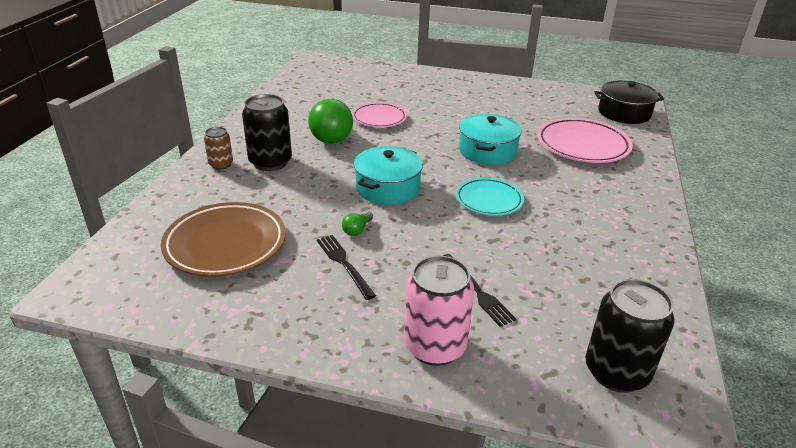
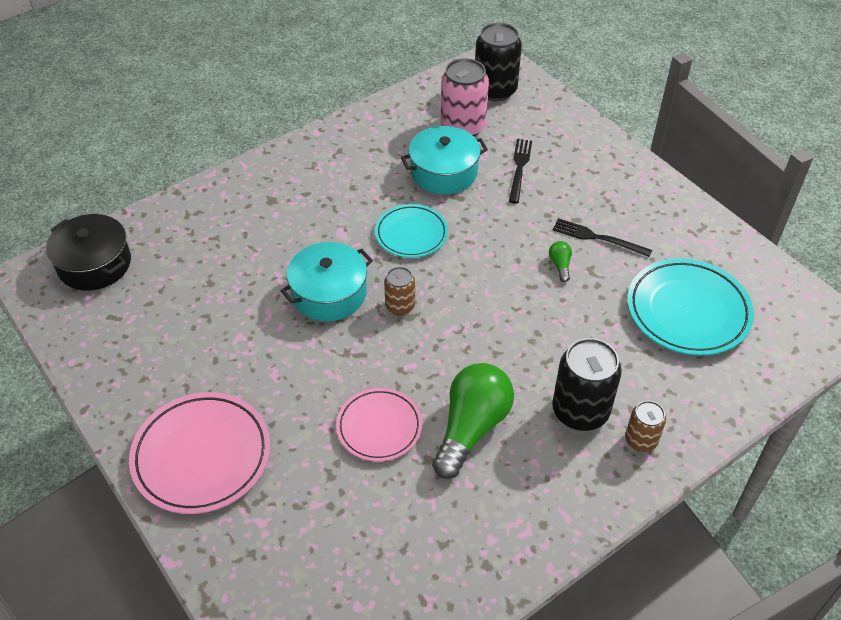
camera: 140 degrees left, 15 degrees up
(225, 244) = (687, 311): brown plate -> turquoise plate
(344, 264) = (598, 238): black fork -> black fork turned 105 degrees clockwise
(357, 230) = (560, 265): green light bulb -> green light bulb turned 75 degrees counterclockwise
(388, 188) = (487, 299): turquoise pot -> turquoise pot (444, 172)
(435, 346) = (586, 151): pink can -> pink can (463, 127)
(438, 162) = (400, 306): none -> brown can
(582, 145) = (224, 246): pink plate -> pink plate (202, 456)

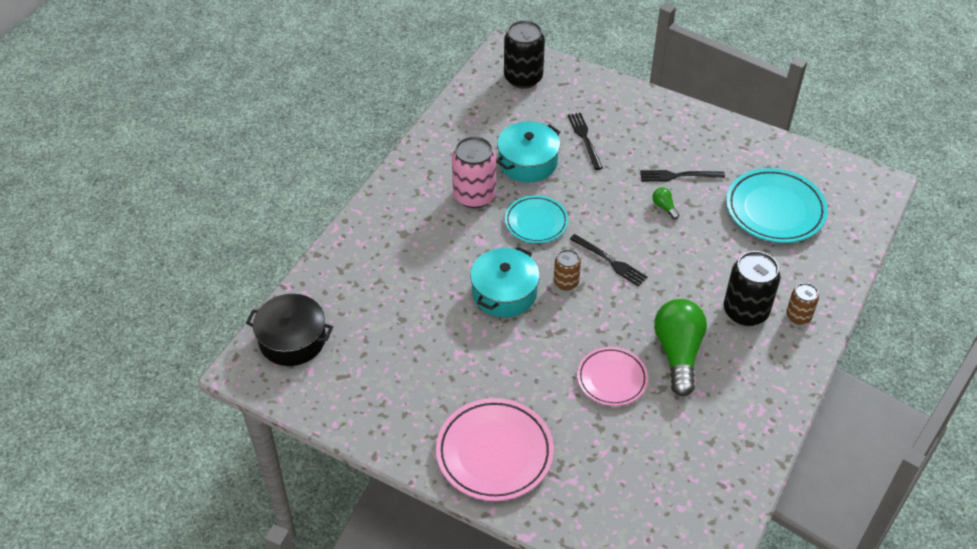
camera: 25 degrees left, 0 degrees up
(462, 301) = (609, 261): none -> black fork
(463, 127) = (518, 118): pink can -> pink can (474, 196)

